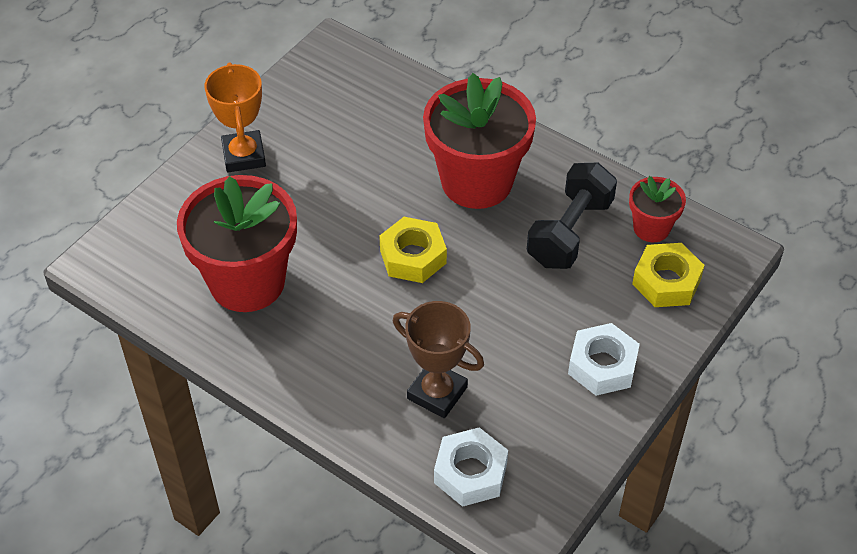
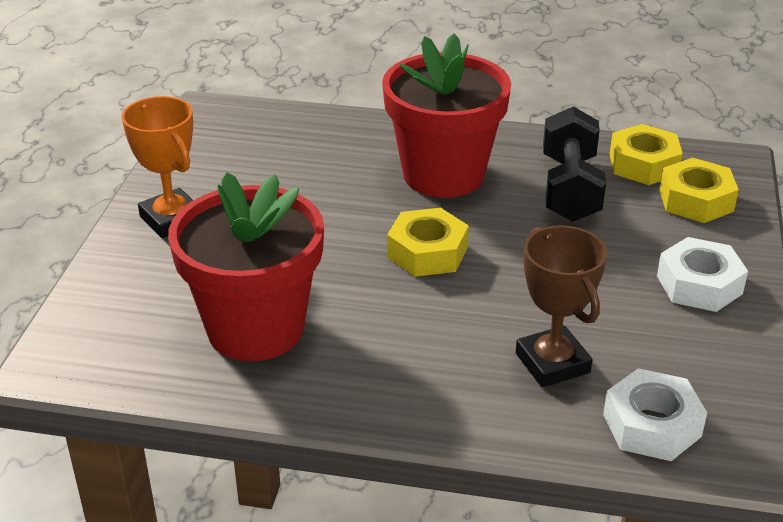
camera: 25 degrees left, 15 degrees down
(437, 393) = (552, 363): brown trophy -> brown trophy turned 60 degrees clockwise
(651, 228) = (643, 164): red flower pot -> yellow nut

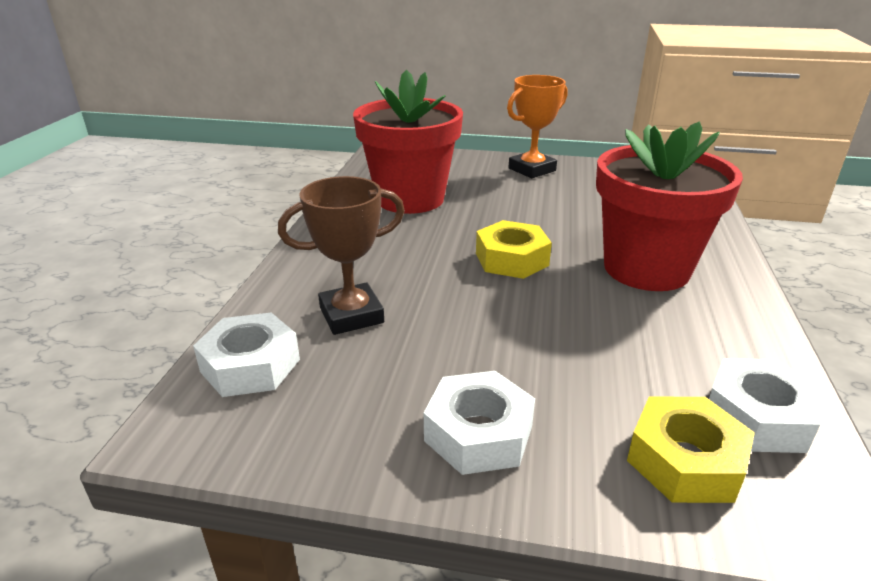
camera: 90 degrees right, 5 degrees down
(570, 188) = (659, 346): black dumbbell -> none
(643, 164) = (757, 417): yellow nut -> white nut

